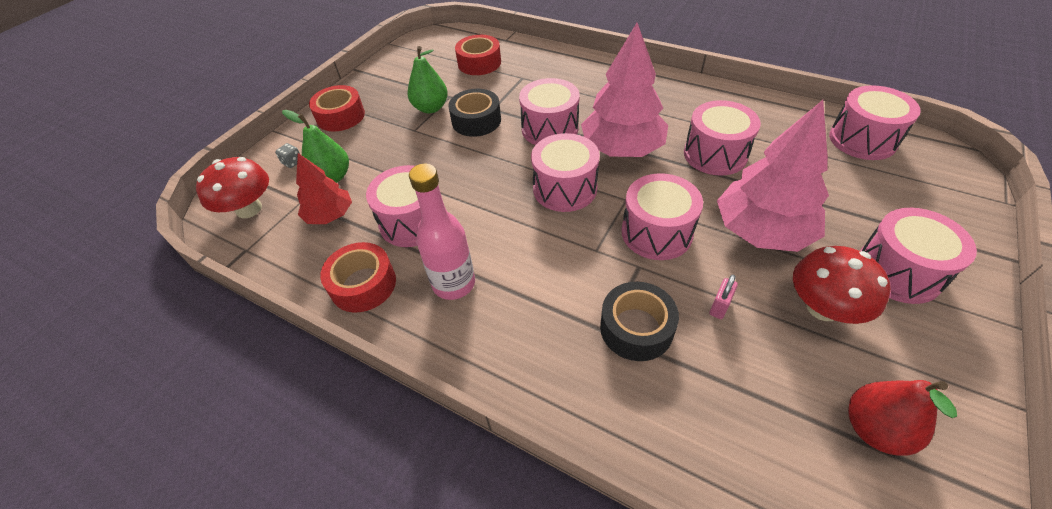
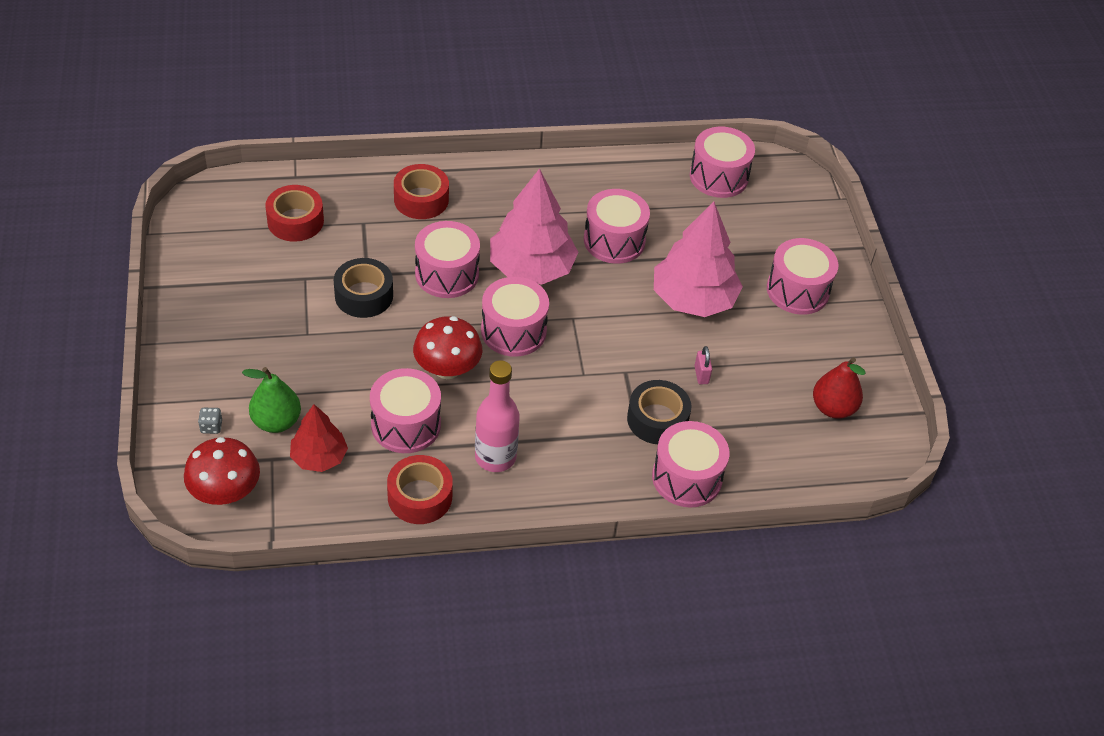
camera: 45 degrees left, 0 degrees up
(340, 116) = (203, 353): red tape -> red tape (421, 199)
(431, 108) = (298, 300): green pear -> none
(656, 233) = (618, 337): pink drum -> pink drum (687, 478)
(823, 307) = (766, 342): red mushroom -> red mushroom (447, 368)

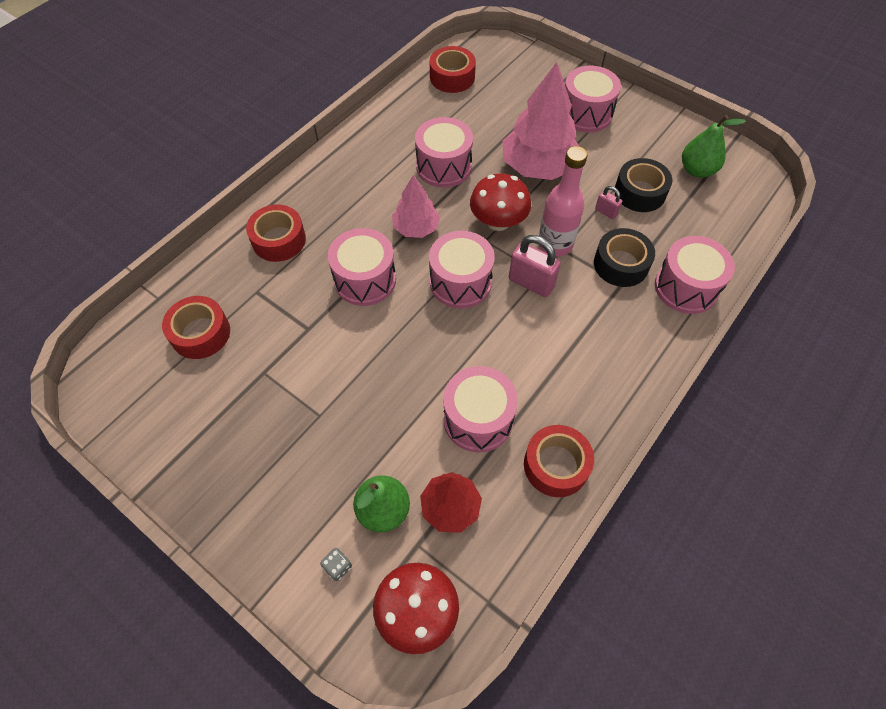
camera: 40 degrees left, 10 degrees up
(364, 295) = (325, 347): black tape -> black tape (640, 192)
(447, 368) = (452, 349): red mushroom -> red mushroom (498, 221)
(495, 457) = (564, 385): pink bottle -> pink bottle (555, 244)
(531, 268) = (416, 228): pink tree -> pink tree, size x0.58
(566, 374) = (531, 283): none -> pink padlock
(718, 176) = (452, 77): pink drum -> red tape
(833, 408) = (697, 170): red pear -> green pear

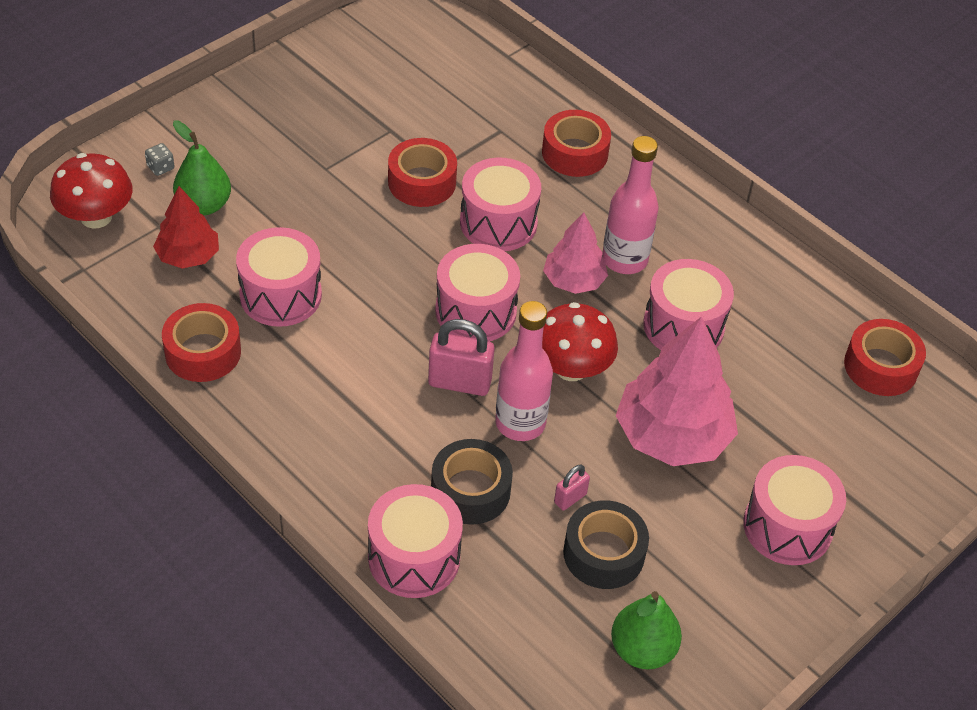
camera: 95 degrees right, 10 degrees down
(200, 333) = (453, 86): red tape -> red tape (422, 182)
(388, 201) = (624, 259): none -> pink bottle
(531, 283) = (459, 383): pink padlock -> pink padlock turned 60 degrees clockwise

